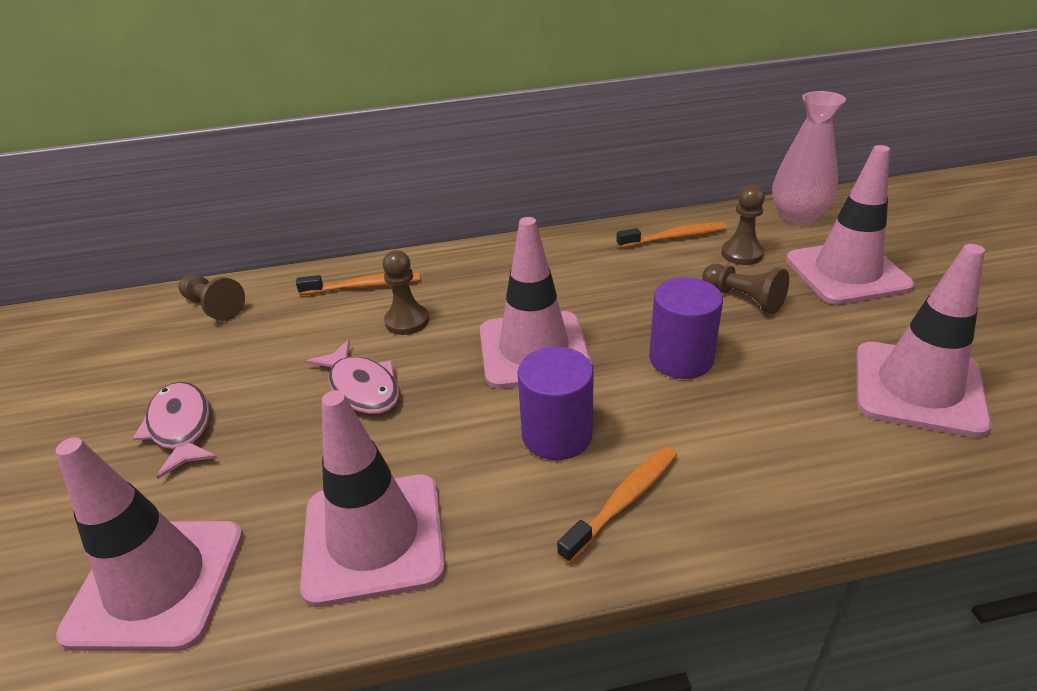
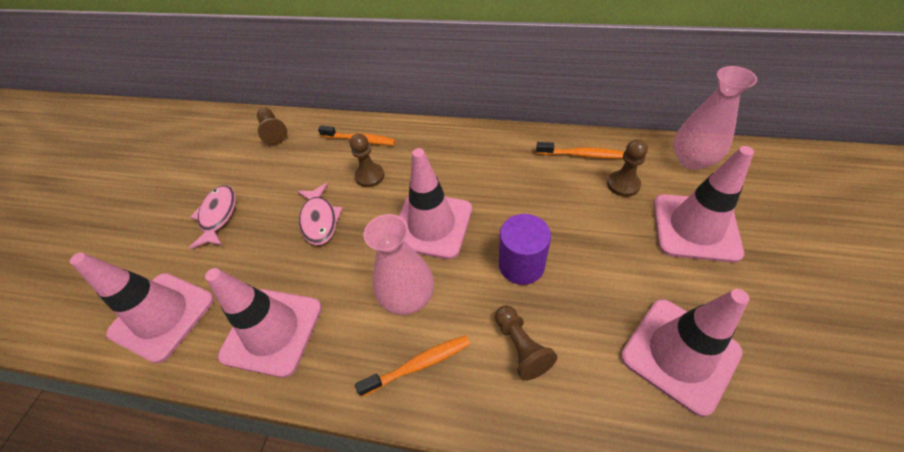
camera: 25 degrees right, 15 degrees up
(557, 435) = (408, 298): purple cylinder -> pink vase
(743, 298) = (598, 227): brown pawn -> brown pawn (521, 347)

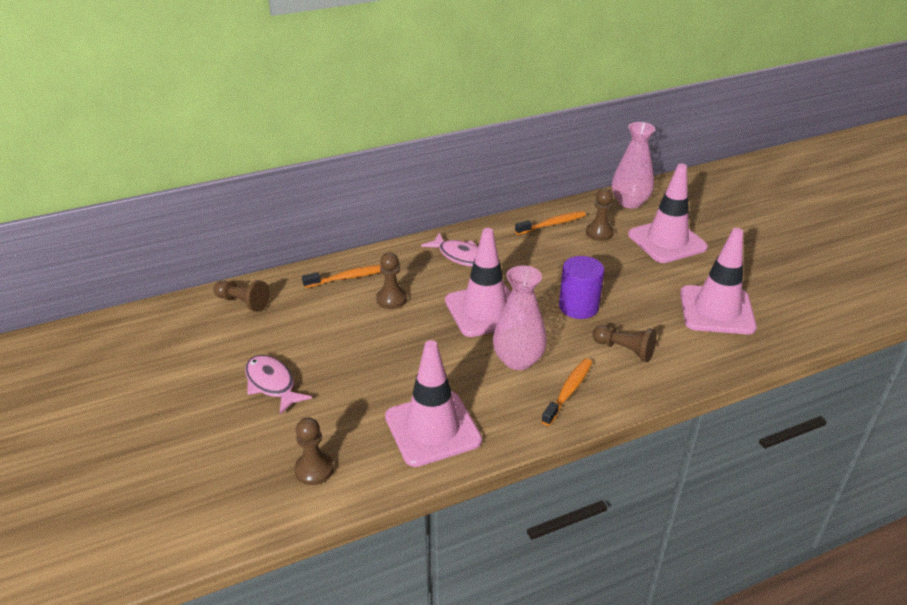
camera: 40 degrees left, 15 degrees down
(162, 316) = (314, 469): pink traffic cone -> brown pawn
(319, 220) = (382, 346): pink fish -> pink fish (460, 256)

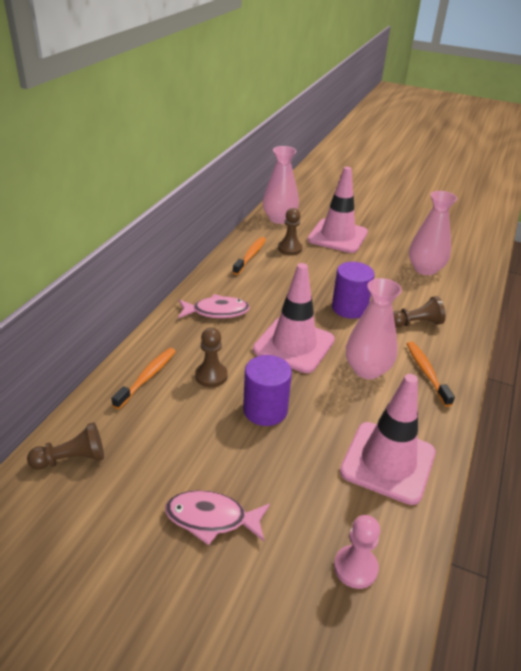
camera: 45 degrees left, 0 degrees up
(314, 469) = (355, 568): brown pawn -> pink pawn
(396, 342) = (265, 410): none -> purple cylinder
(716, 310) = (425, 269): pink traffic cone -> pink vase

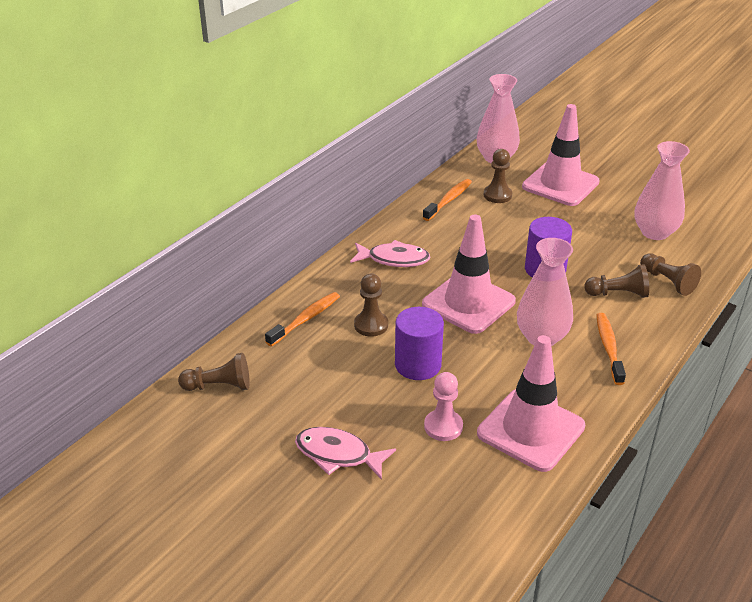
camera: 15 degrees right, 0 degrees up
(355, 568) = (464, 515): pink pawn -> pink pawn (443, 426)
(451, 309) = (667, 282): none -> brown pawn

